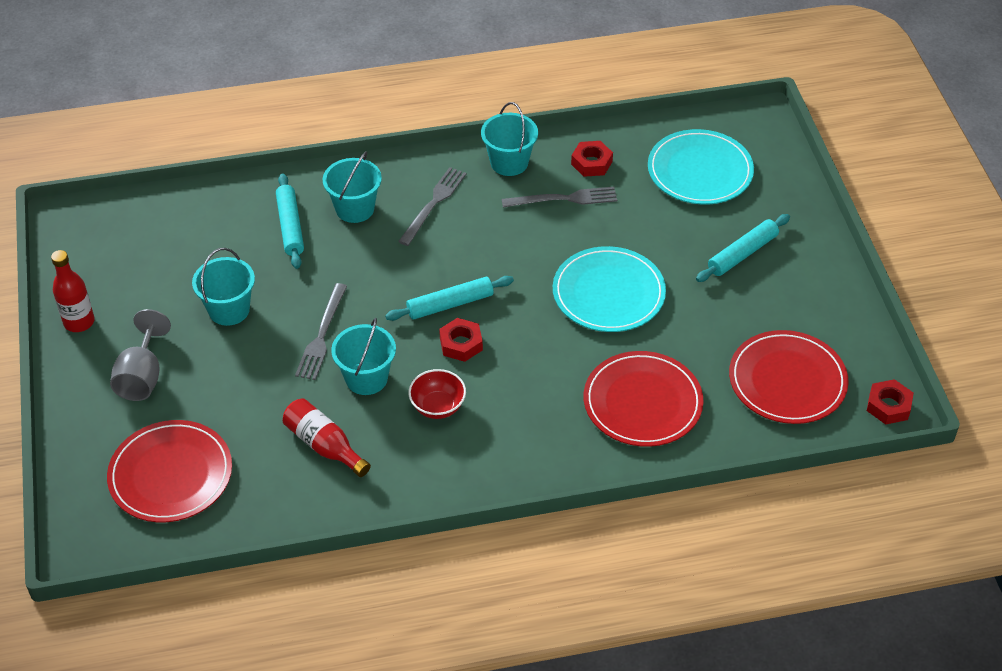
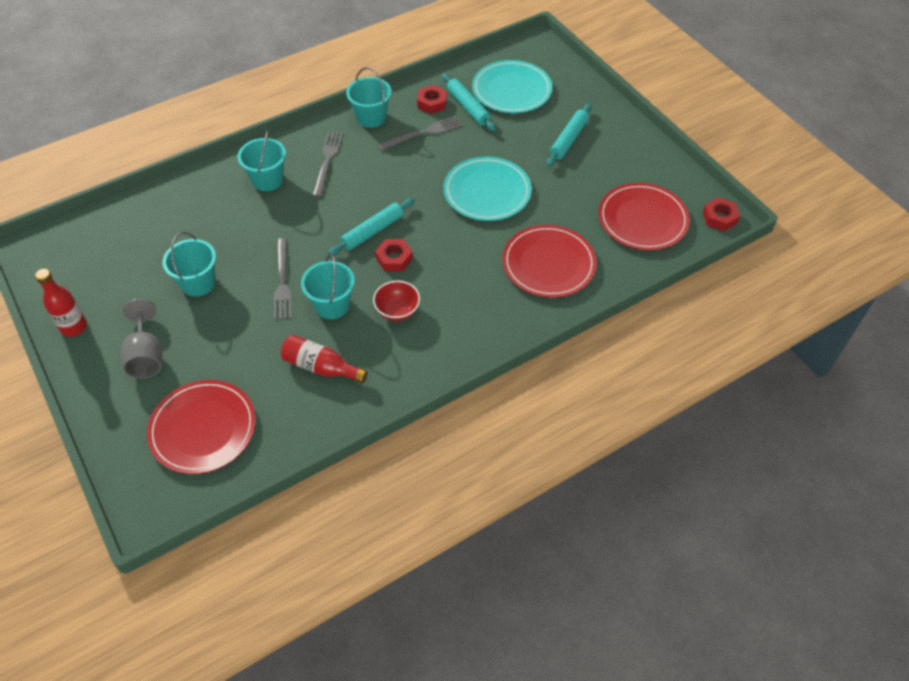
camera: 20 degrees left, 5 degrees up
(290, 226) = (221, 206): turquoise rolling pin -> turquoise rolling pin (468, 107)

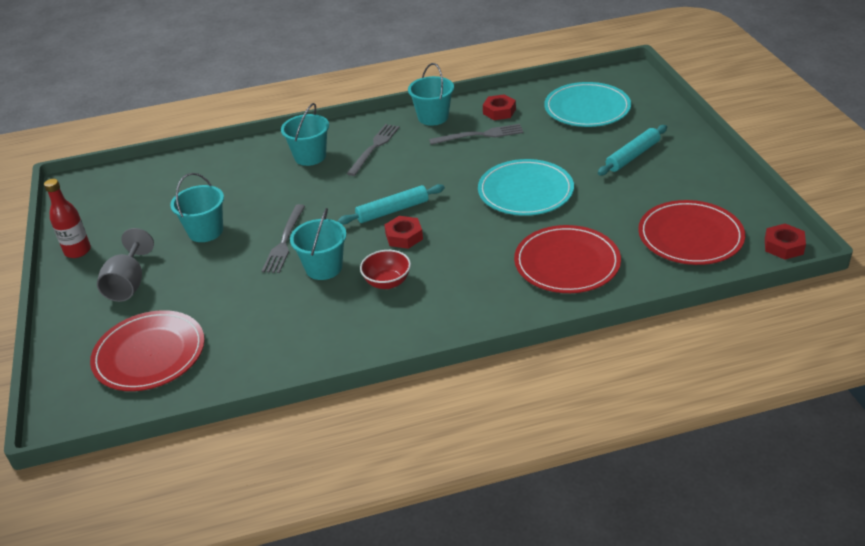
camera: 20 degrees right, 15 degrees down
(321, 367) = (288, 320): red bottle -> none
(468, 107) = (535, 118): turquoise rolling pin -> none

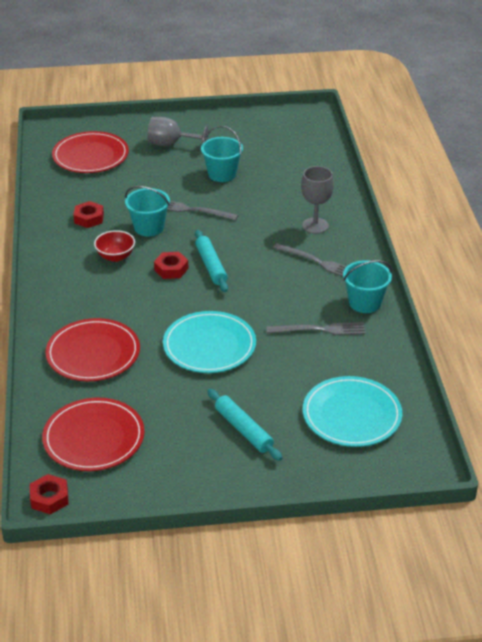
camera: 95 degrees right, 0 degrees up
(78, 251) = (221, 122): red bottle -> none
(310, 156) = (315, 226): turquoise bucket -> grey goblet
(480, 135) = (319, 330): grey fork -> grey fork turned 90 degrees counterclockwise
(499, 111) = (363, 349): red nut -> red nut (89, 218)

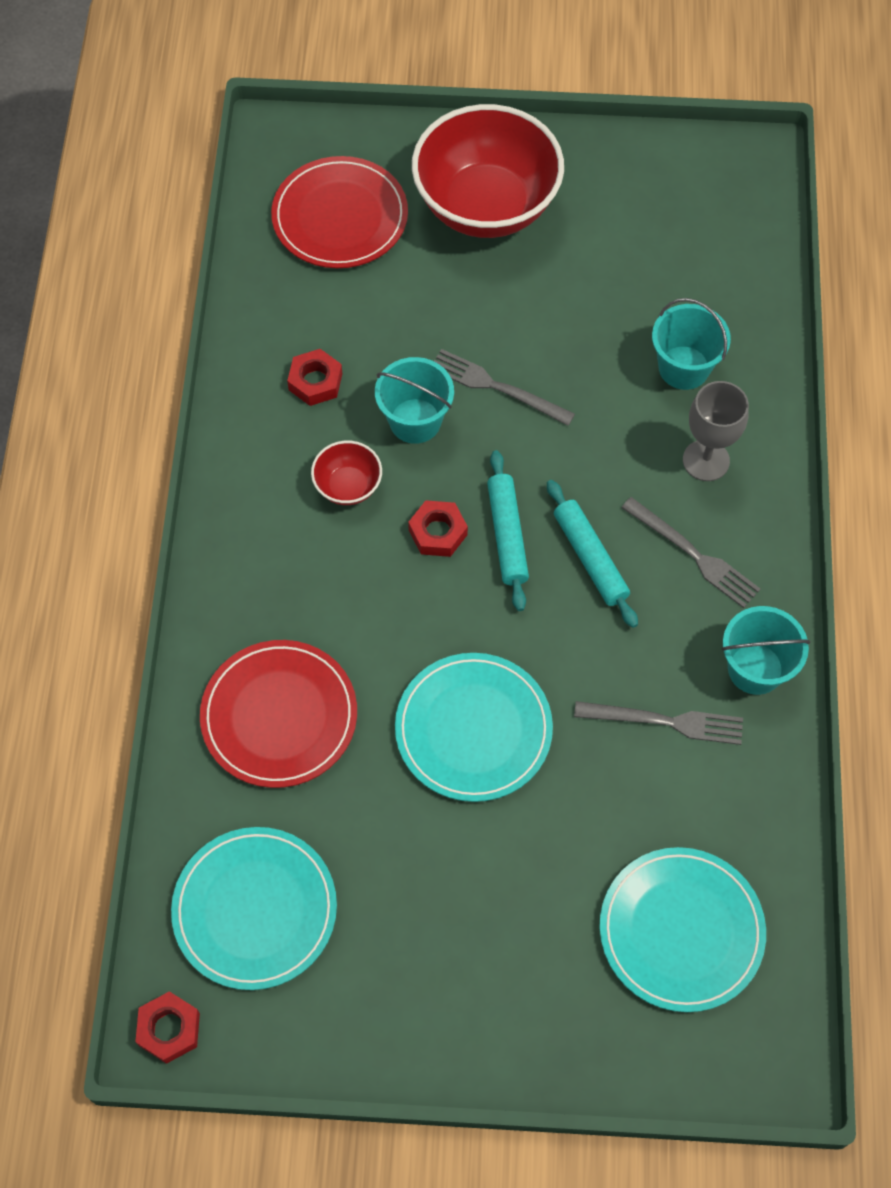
camera: 10 degrees right, 25 degrees up
(94, 438) = (255, 909): red plate -> turquoise plate
(171, 144) = (486, 206): grey goblet -> red bowl
(222, 174) = (564, 300): turquoise bucket -> turquoise bucket (684, 368)
(243, 429) = (497, 933): turquoise rolling pin -> turquoise rolling pin (590, 558)

